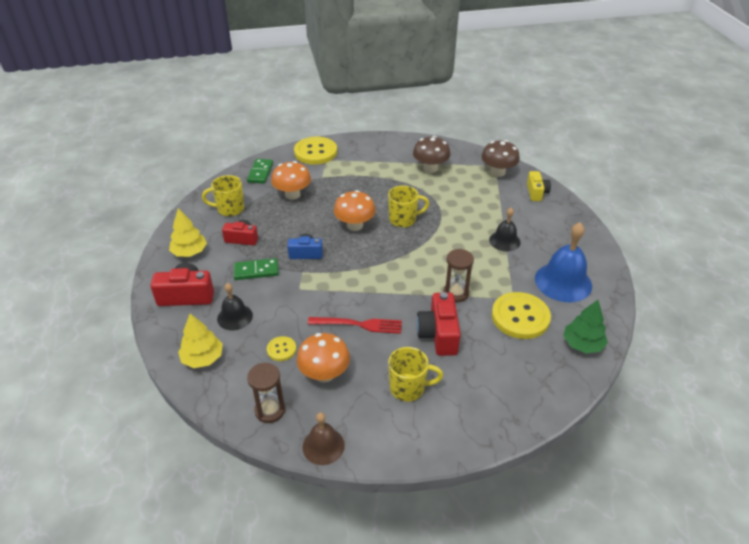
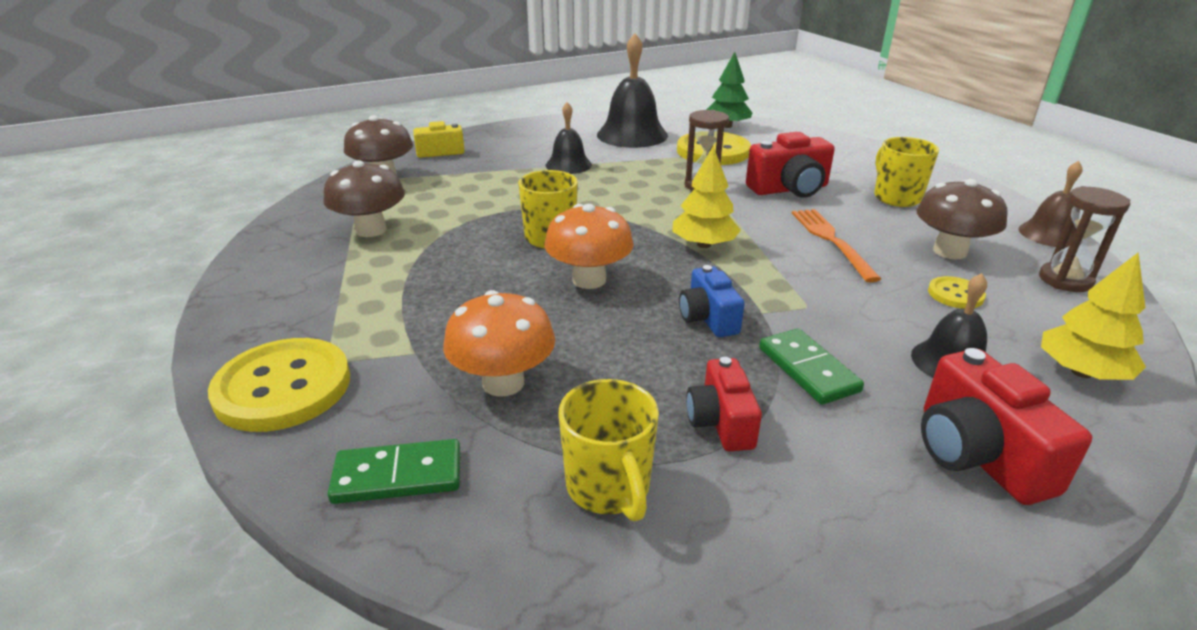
camera: 105 degrees left, 10 degrees down
(189, 252) = (839, 510): yellow tree -> yellow tree (703, 245)
(324, 374) = (949, 251): orange mushroom -> brown mushroom
(359, 324) = (830, 240): red fork -> orange fork
(563, 282) = (632, 135): blue bell -> black bell

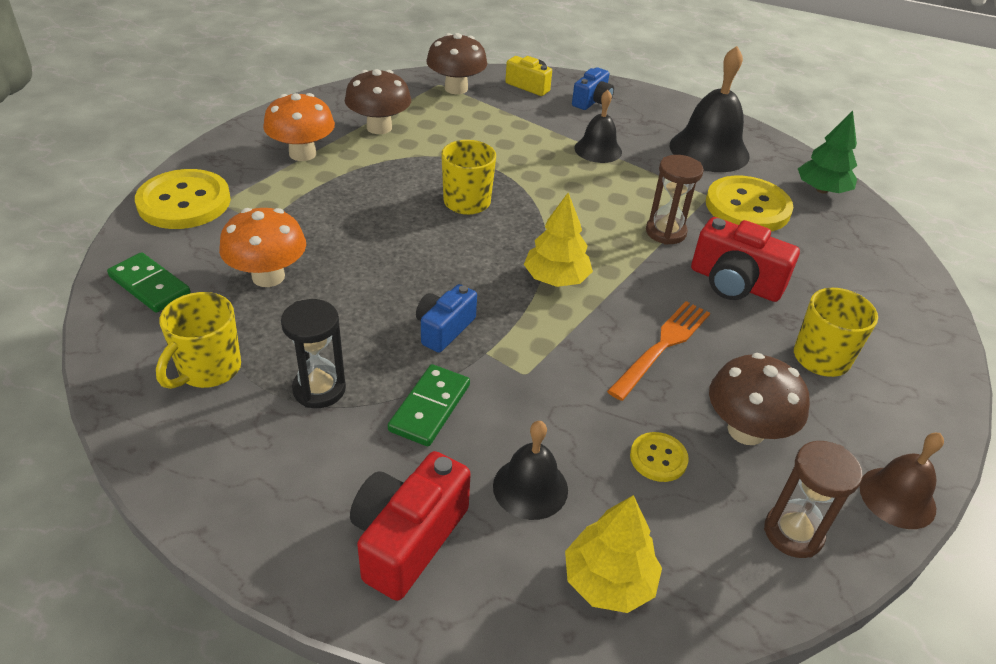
camera: 45 degrees right, 10 degrees up
(505, 142) = (592, 101): none -> blue camera
(589, 280) = (430, 249): orange mushroom -> orange mushroom (302, 154)
(721, 422) = (319, 389): red camera -> black hourglass

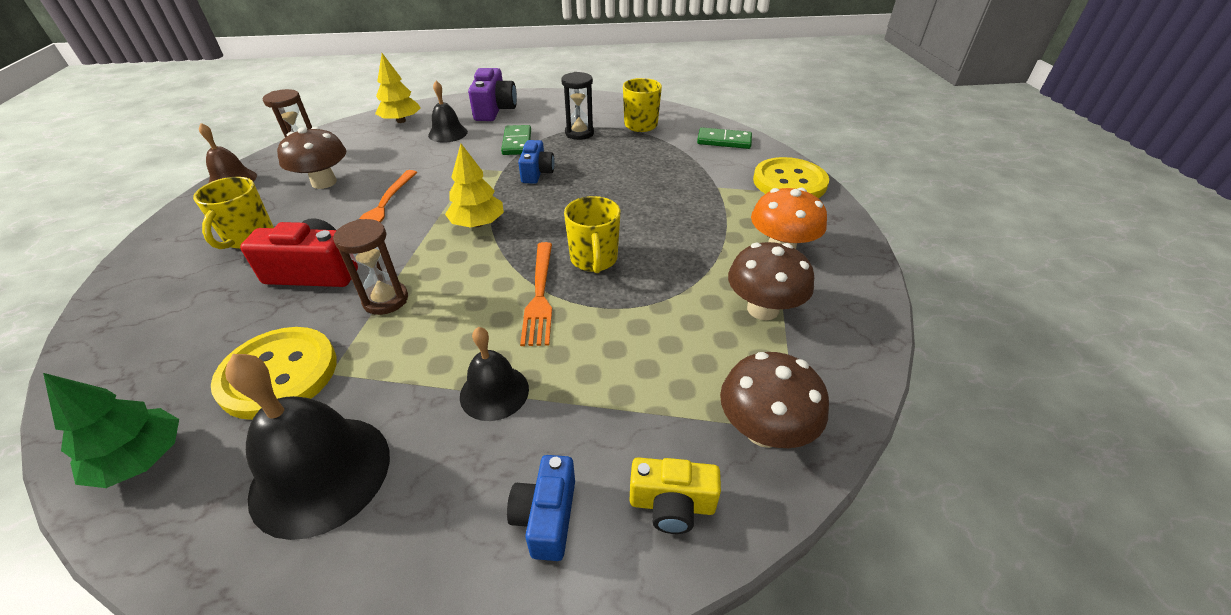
camera: 155 degrees right, 0 degrees up
(268, 276) = (670, 163): orange mushroom -> none
(407, 539) = (494, 110): red camera -> purple camera
(534, 190) = (540, 296): none -> orange fork
(658, 458) = (381, 158): yellow button -> none

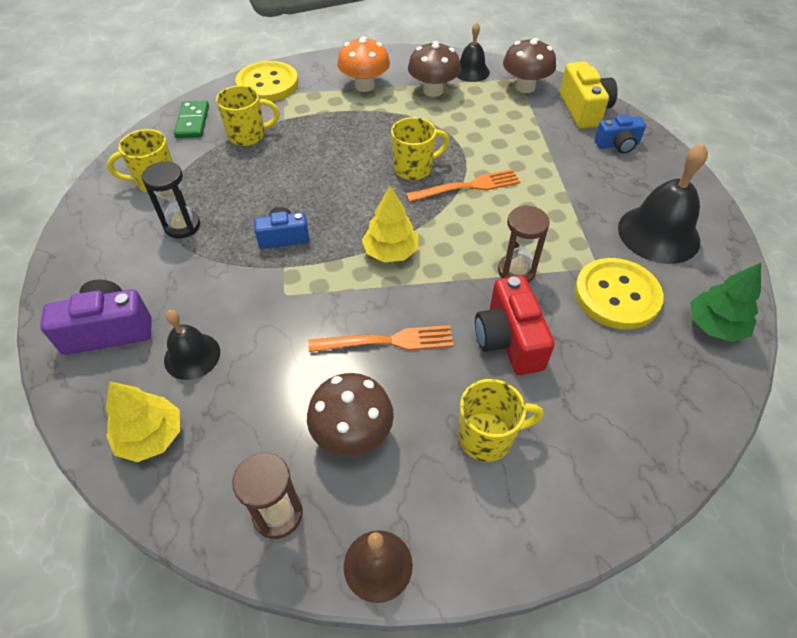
camera: 105 degrees left, 10 degrees up
(494, 392) = (562, 183): black bell -> black bell (471, 71)
(517, 142) = (213, 274): green domino -> none
(672, 504) = (584, 110): yellow camera -> yellow camera, size x1.54
(693, 166) = (248, 135): none -> yellow mug

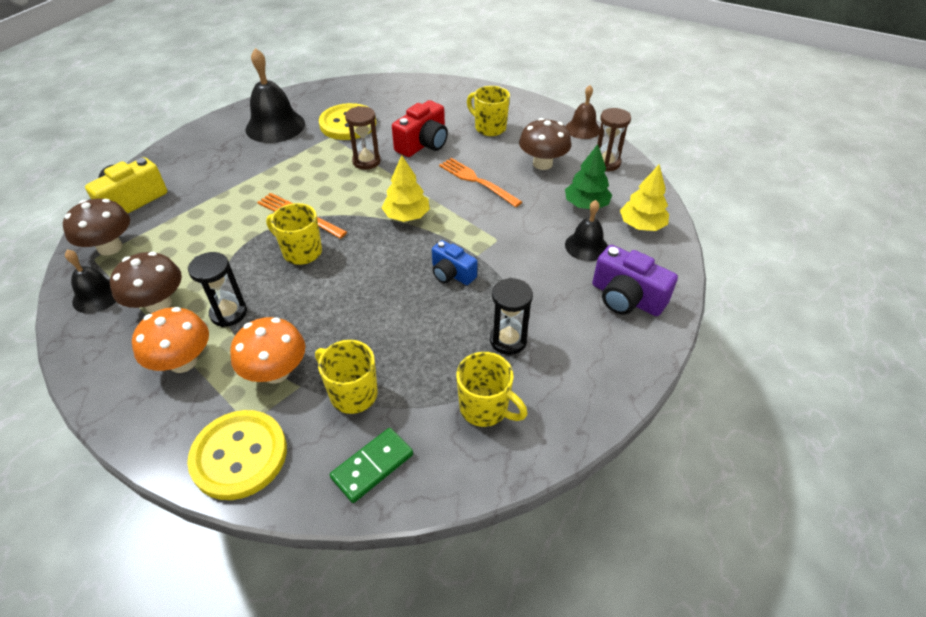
camera: 130 degrees left, 5 degrees down
(308, 114) = (276, 372): none -> orange mushroom
(386, 114) = (228, 313): none -> black hourglass
(617, 145) = (178, 169): blue camera -> none
(715, 325) = (338, 93): green tree -> green tree (586, 205)

